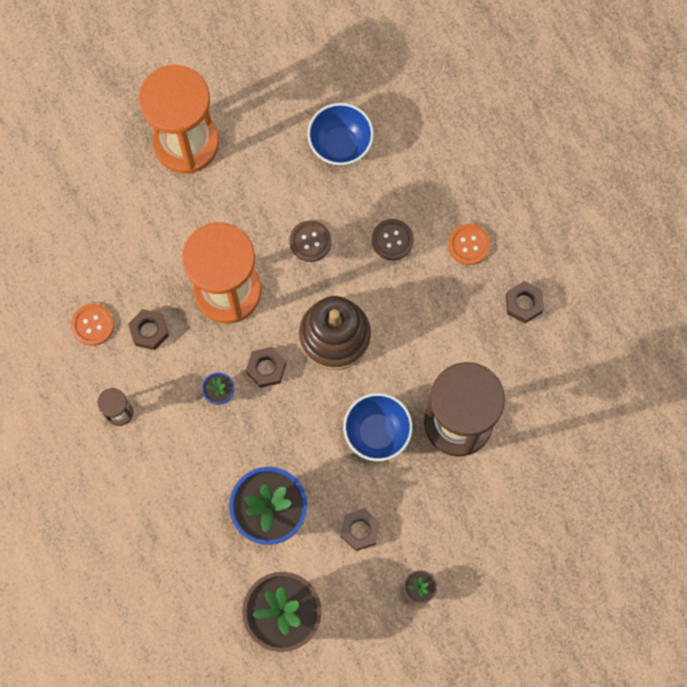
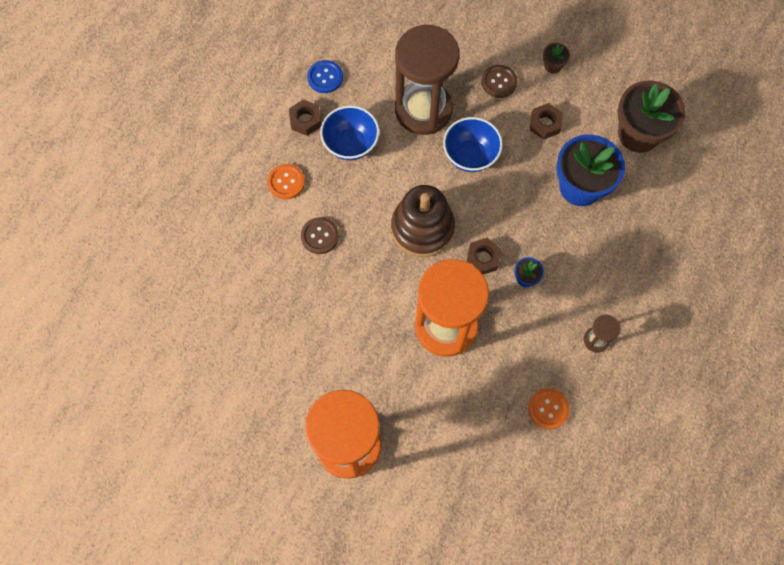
camera: 125 degrees left, 5 degrees down
(149, 331) = (520, 362): brown nut -> none
(310, 241) = (363, 293): brown button -> brown button (499, 82)
(340, 144) = (267, 324): blue bowl -> blue bowl (351, 144)
(560, 353) = (325, 77): none -> blue button

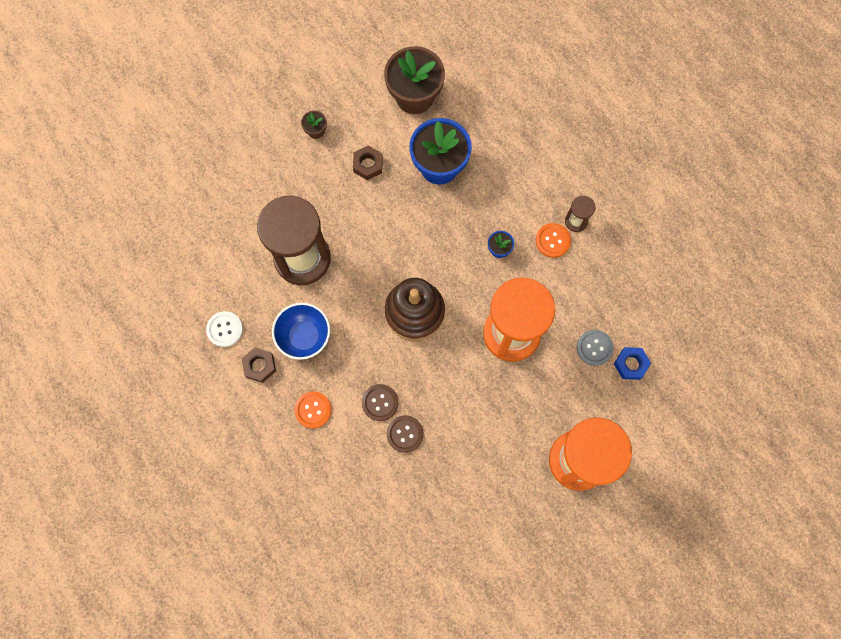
camera: 65 degrees left, 5 degrees up
(325, 77) = (225, 329): blue button -> white button
(470, 155) = (366, 240): blue bowl -> none
(472, 414) = (594, 348): none -> grey button
(473, 458) = (630, 364): none -> blue nut
(482, 258) = (465, 275): brown nut -> none
(499, 82) = (308, 182): brown button -> brown button (405, 434)
(548, 409) = (616, 286): orange button -> orange button (553, 241)

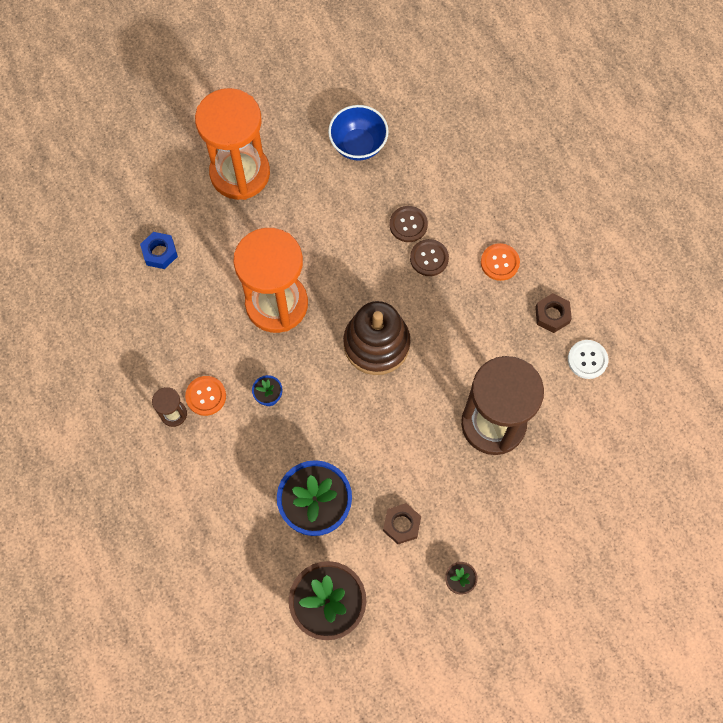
camera: 170 degrees left, 5 degrees down
(304, 336) = (501, 338): blue bowl -> blue bowl (358, 145)
(594, 348) = (193, 275): grey button -> none

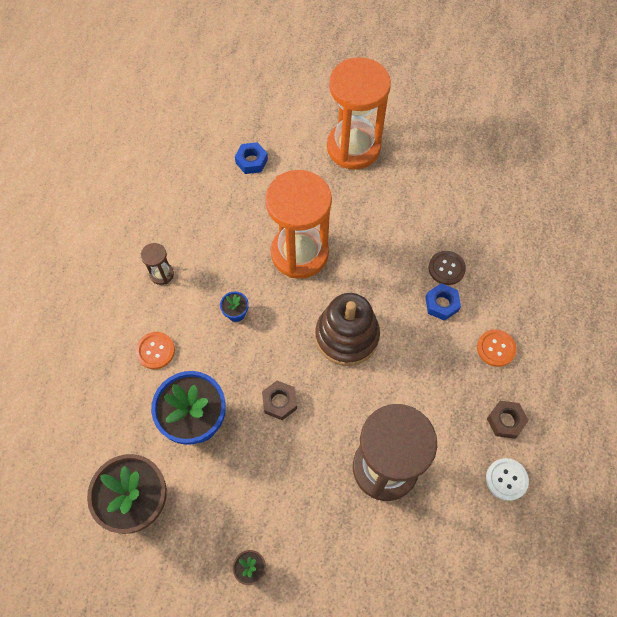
camera: 40 degrees right, 5 degrees down
(206, 396) = (194, 279): orange button -> orange button (155, 351)
(358, 145) = (457, 186): blue bowl -> none
(401, 525) = (246, 486): brown nut -> brown nut (279, 402)
(429, 258) = (441, 304): brown button -> blue nut

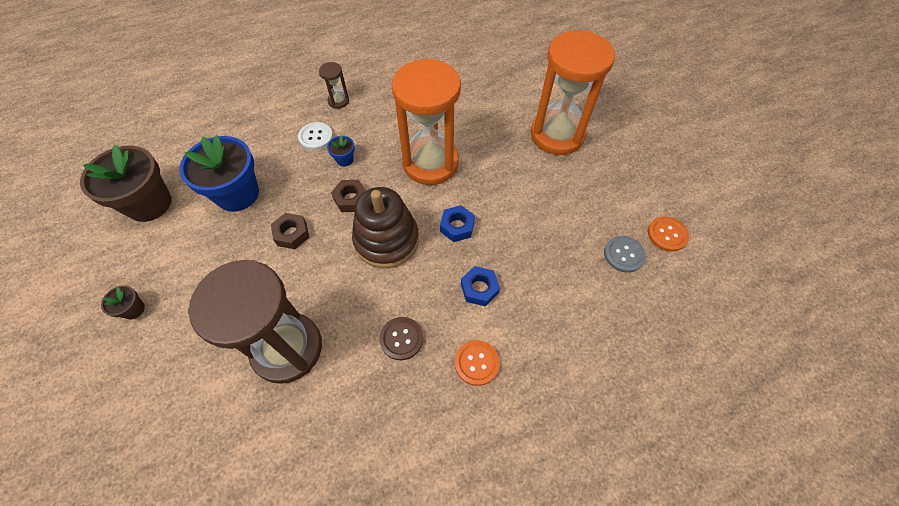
camera: 50 degrees right, 5 degrees down
(155, 351) = (275, 136): orange button -> orange button (667, 234)
(251, 161) = (477, 88): blue nut -> blue nut (457, 227)
(446, 268) = (517, 269): brown button -> brown button (401, 339)
(490, 195) = (623, 254): none -> grey button
(505, 421) = (409, 422): brown nut -> brown nut (351, 199)
(506, 479) = (349, 465): white button -> white button (316, 137)

